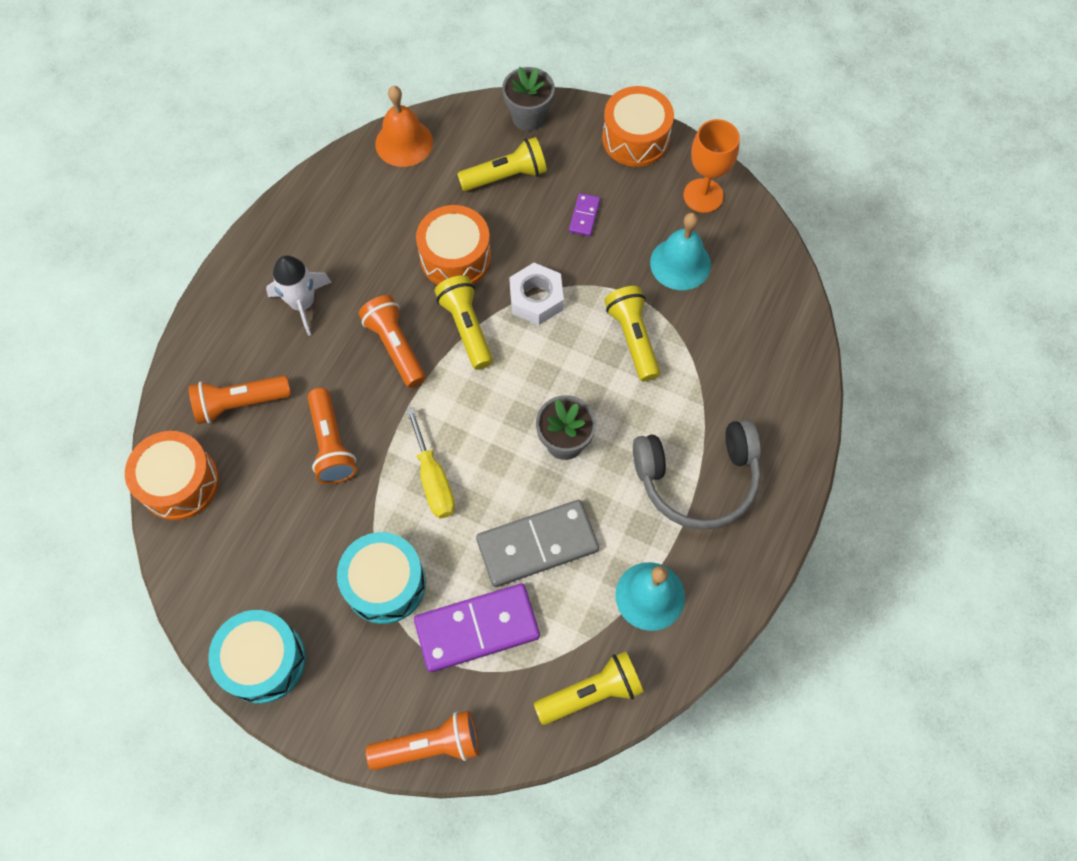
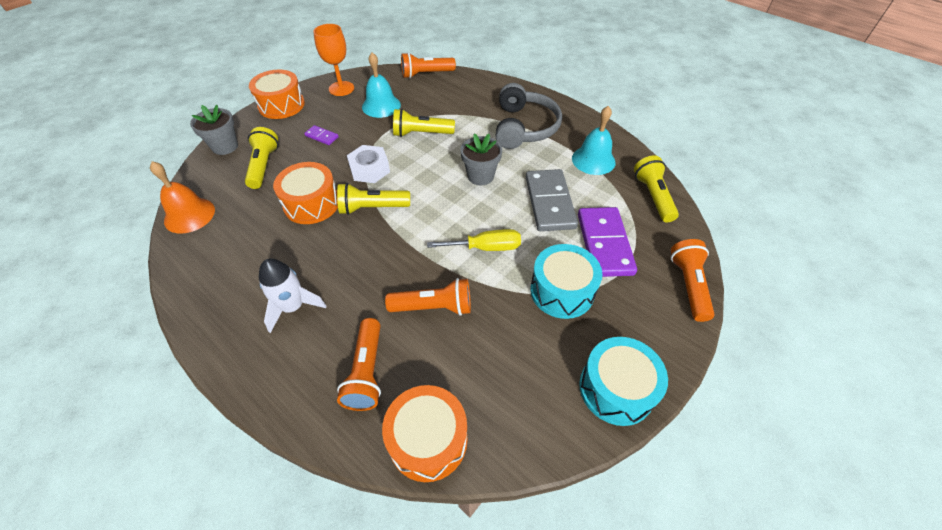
camera: 75 degrees left, 15 degrees down
(395, 347) = (367, 251): orange flashlight -> orange flashlight (426, 74)

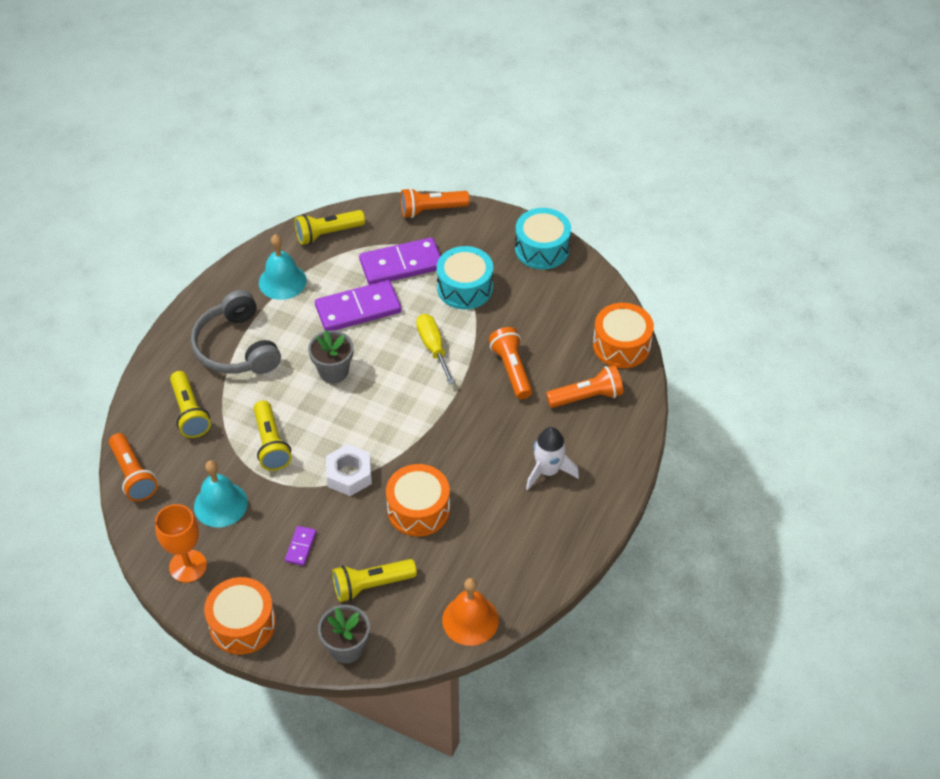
camera: 105 degrees left, 0 degrees up
(372, 208) = (408, 452): yellow flashlight -> yellow flashlight (189, 412)
(524, 127) = (236, 347): grey headphones -> grey headphones turned 105 degrees counterclockwise
(550, 202) = (358, 309): grey domino -> purple domino

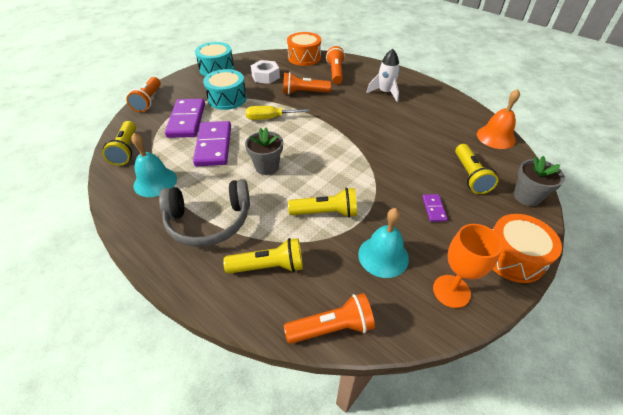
camera: 75 degrees left, 5 degrees down
(300, 547) = (433, 209): purple domino -> purple domino turned 60 degrees clockwise
(349, 475) = (369, 172): white nut -> white nut (265, 76)
(418, 509) = (406, 145): orange drum -> none

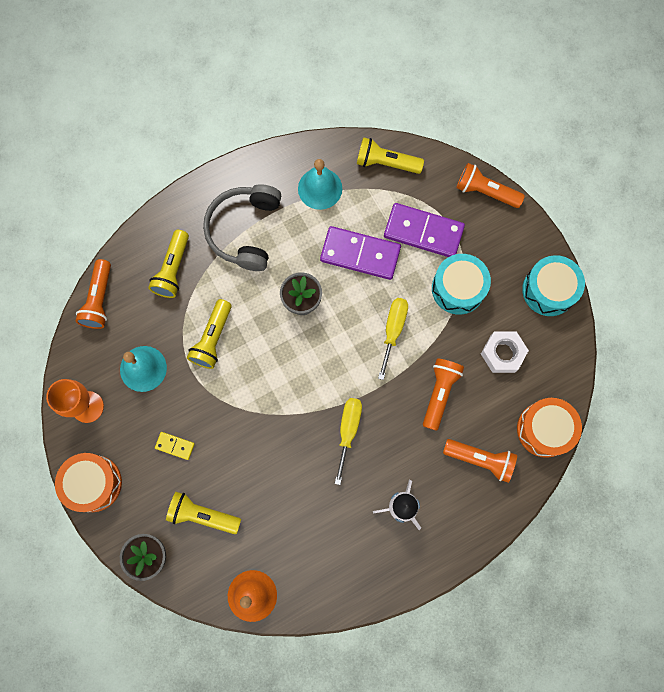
camera: 110 degrees right, 30 degrees up
(353, 122) = (348, 431): none -> yellow screwdriver
(433, 209) = (175, 446): purple domino -> yellow domino

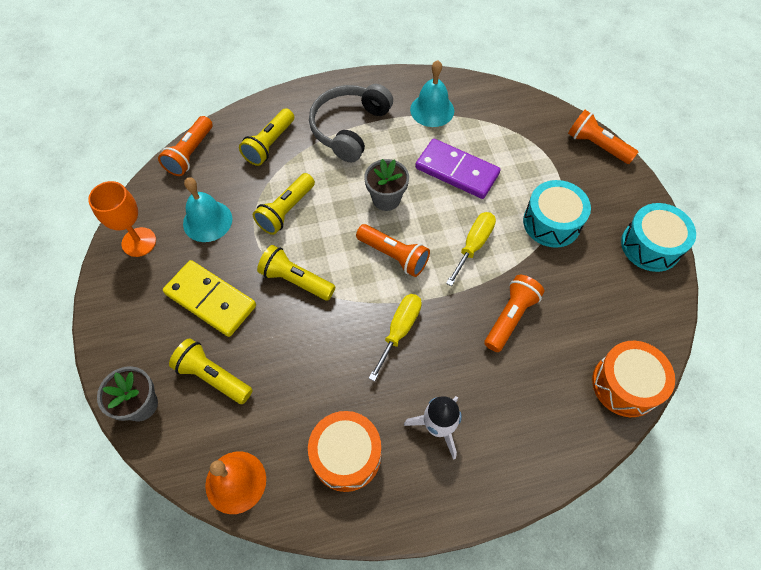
camera: 15 degrees right, 15 degrees down
(93, 483) = (113, 315): orange drum -> orange drum (346, 455)
(175, 446) = (211, 299): yellow domino -> yellow domino, size x2.17
(386, 163) = (502, 103): yellow flashlight -> yellow flashlight (296, 280)
(423, 232) = (526, 166): purple domino -> none
(480, 459) = (543, 398): orange flashlight -> orange flashlight (394, 255)
(502, 353) = (589, 294): white nut -> none

